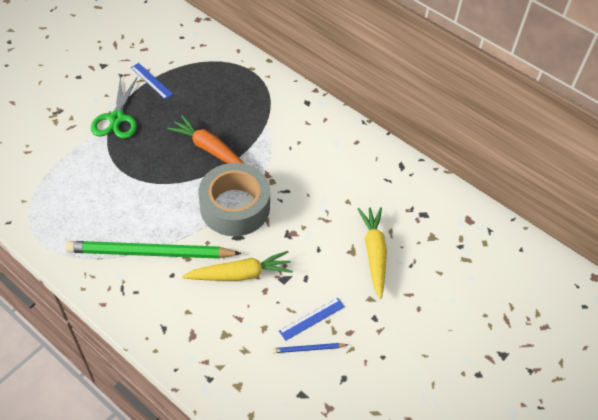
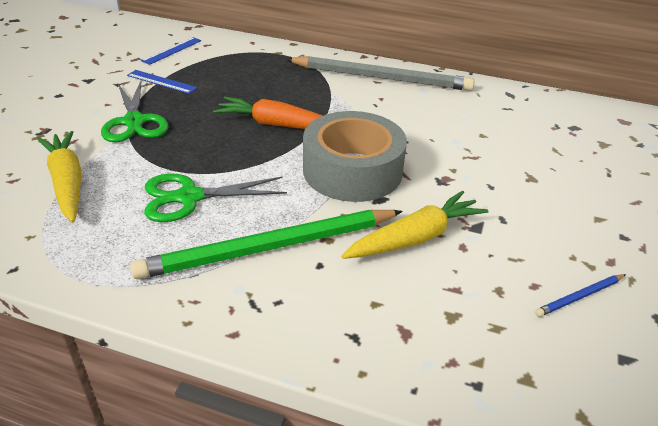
camera: 20 degrees left, 15 degrees down
(122, 198) = (189, 197): none -> green scissors
(312, 319) = (551, 260): blue ruler -> blue ruler (172, 50)
(313, 119) = (381, 78): none -> grey pencil
(374, 253) = (558, 173): yellow carrot -> yellow carrot (67, 182)

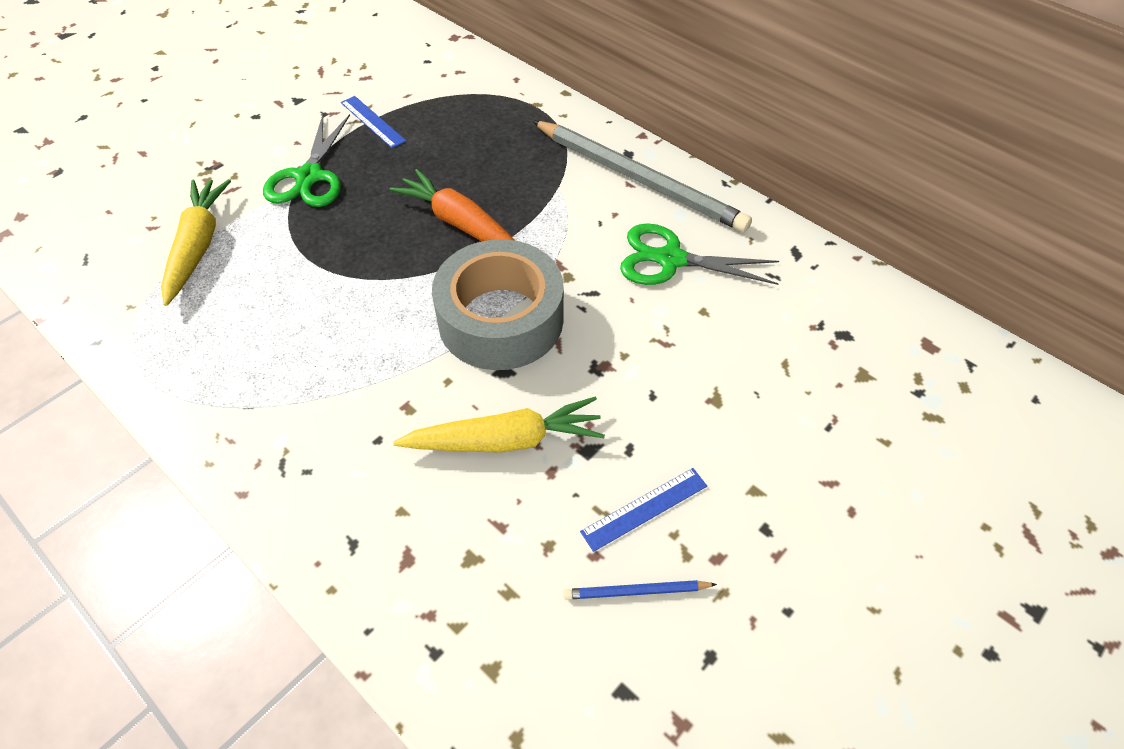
camera: 25 degrees right, 15 degrees up
(172, 50) = (413, 73): blue ruler -> blue ruler (644, 508)
(189, 197) = (303, 303): green scissors -> green scissors (670, 259)
(269, 248) = (341, 399): green pencil -> none

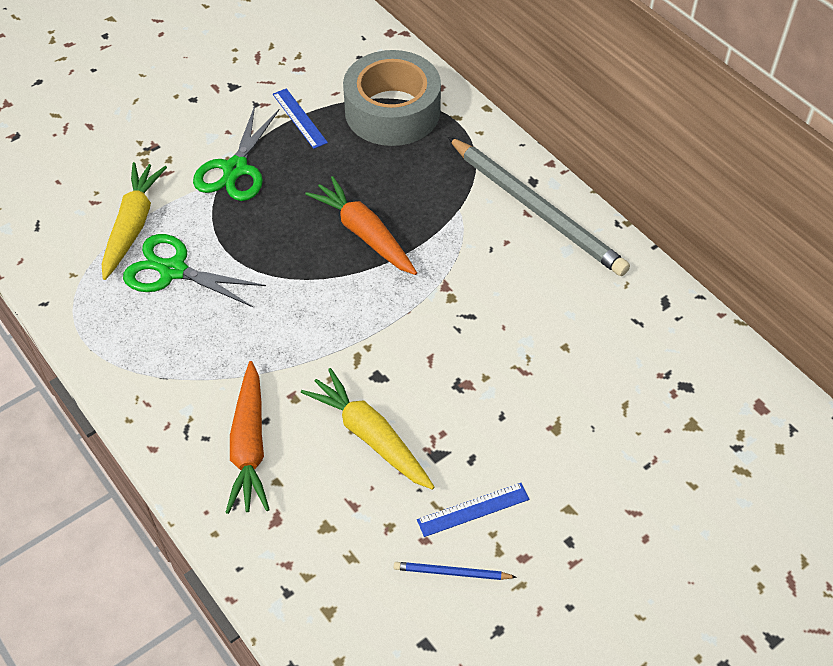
camera: 10 degrees right, 0 degrees up
(362, 473) = (249, 446): none -> orange carrot
(501, 319) = (384, 330): grey tape -> grey tape (392, 111)
(505, 440) = (370, 436): yellow carrot -> yellow carrot turned 135 degrees counterclockwise
(670, 259) = (547, 293): green scissors -> green scissors (173, 270)

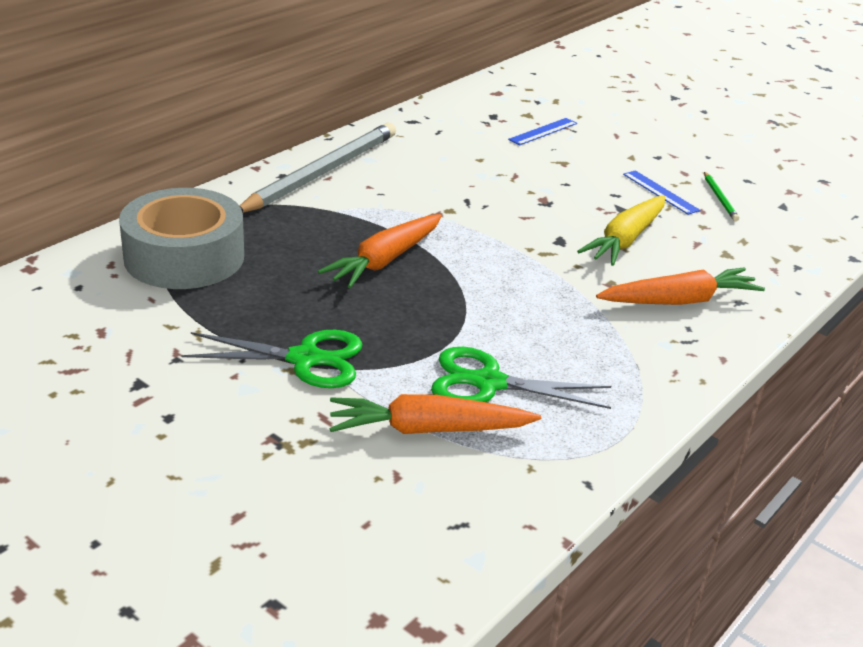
camera: 105 degrees left, 20 degrees down
(133, 225) = (428, 429): yellow carrot -> orange carrot
(173, 270) = (488, 383): green scissors -> green scissors turned 90 degrees clockwise
(299, 118) = (202, 320): blue ruler -> blue ruler (543, 131)
(452, 573) = (720, 198): blue pencil -> green pencil

